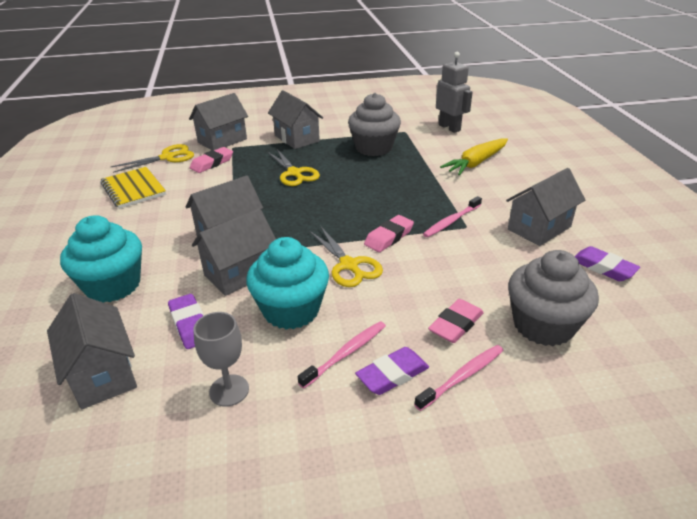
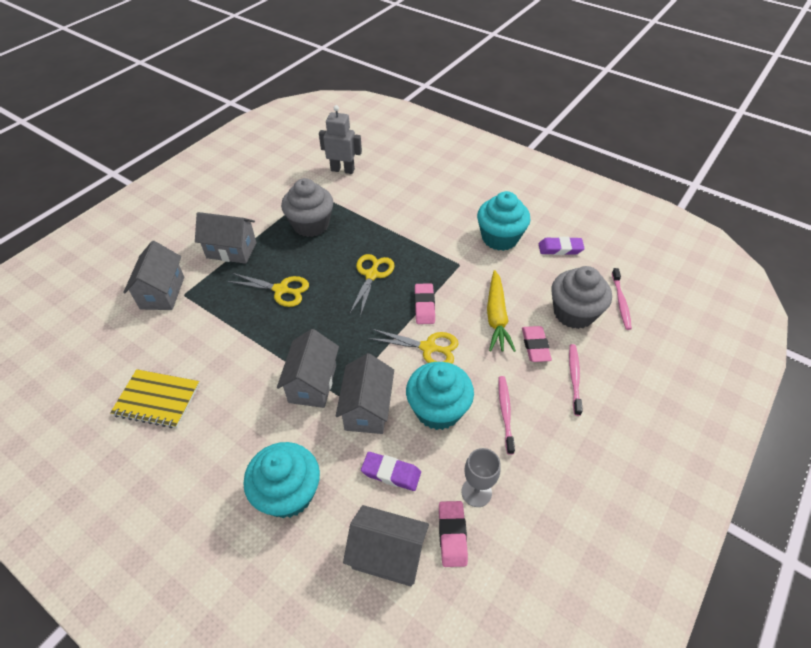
camera: 45 degrees left, 15 degrees up
(167, 157) = (135, 344): yellow scissors -> yellow scissors (372, 275)
(212, 163) = (191, 324): pink eraser -> pink eraser (452, 535)
(392, 374) = (543, 405): purple eraser -> none
(451, 221) = (446, 265): pink toothbrush -> pink toothbrush (620, 302)
(476, 163) = (402, 199): yellow carrot -> yellow carrot (496, 317)
(539, 228) = (500, 238): grey house -> turquoise cupcake

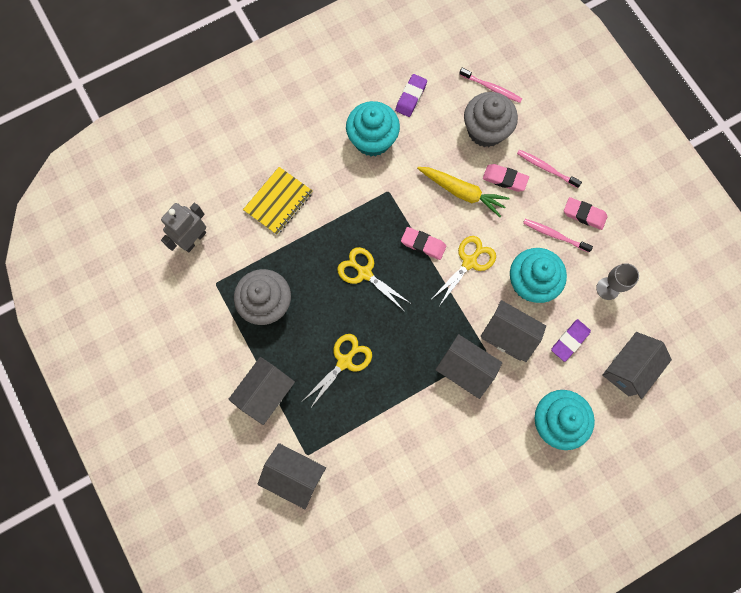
camera: 65 degrees left, 25 degrees up
(157, 400) = (425, 504): yellow notebook -> yellow notebook (278, 202)
(452, 535) = (631, 320): pink eraser -> pink eraser (584, 215)

